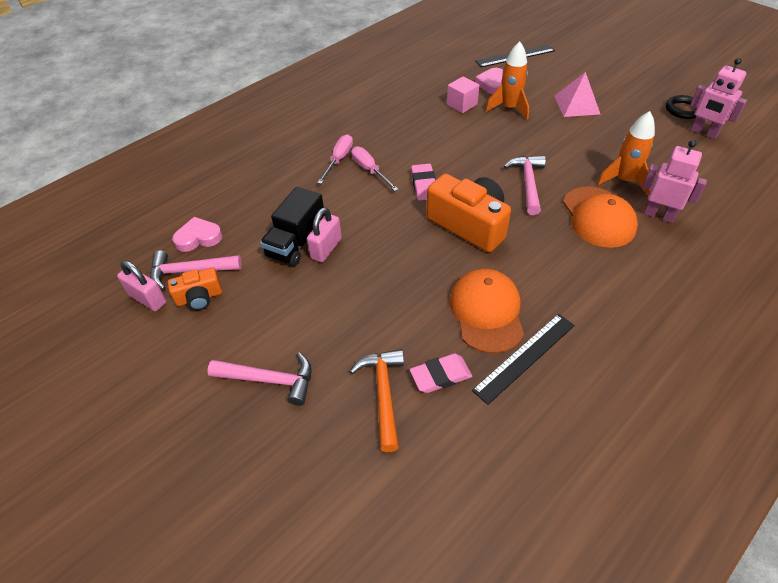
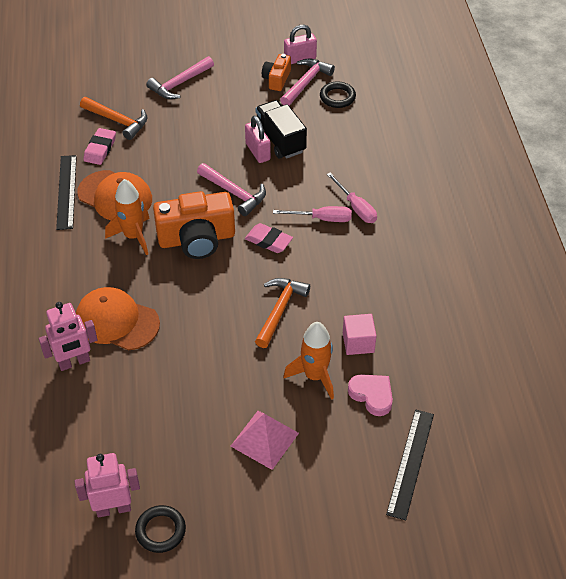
camera: 125 degrees right, 0 degrees up
(198, 237) = (337, 97): pink heart -> black ring
(480, 146) = (280, 310): none -> orange hammer
(528, 183) = (199, 307): pink hammer -> pink hammer (234, 193)
(623, 180) = (131, 376): orange rocket -> orange rocket (133, 236)

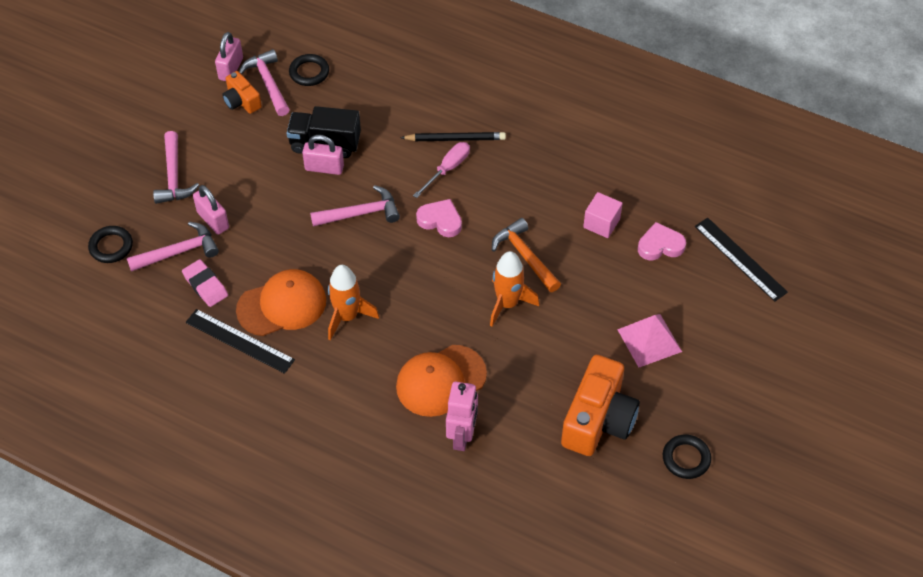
camera: 55 degrees left, 5 degrees up
(95, 88) = (111, 246): none -> black ring
(113, 508) = (641, 481): pink robot -> none
(117, 121) = (178, 252): orange hammer -> pink hammer
(159, 122) = (213, 220): none -> pink padlock
(197, 239) = (392, 271): orange camera -> orange camera (598, 419)
(268, 241) = (440, 220): pink eraser -> pink heart
(315, 376) = (612, 271): orange rocket -> orange rocket (507, 304)
(356, 207) = (455, 139): pink screwdriver -> black pencil

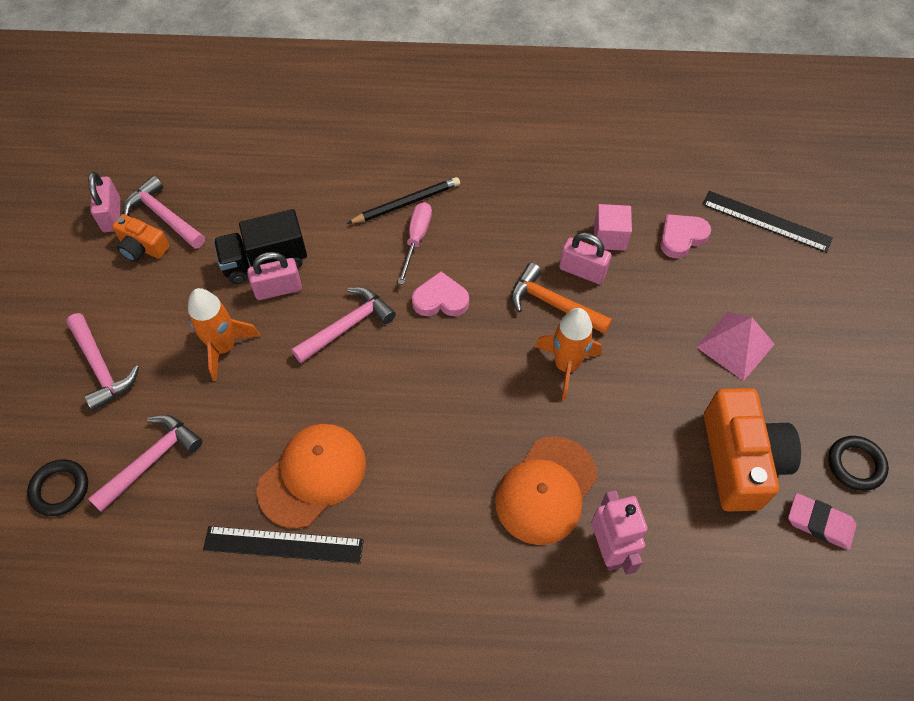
camera: 25 degrees left, 5 degrees up
(205, 285) = (206, 490): pink eraser -> pink eraser (819, 523)
(213, 220) = (176, 403): pink padlock -> pink padlock (582, 271)
(309, 72) = (206, 188): black ring -> none
(347, 316) = (397, 457): orange rocket -> orange rocket (224, 347)

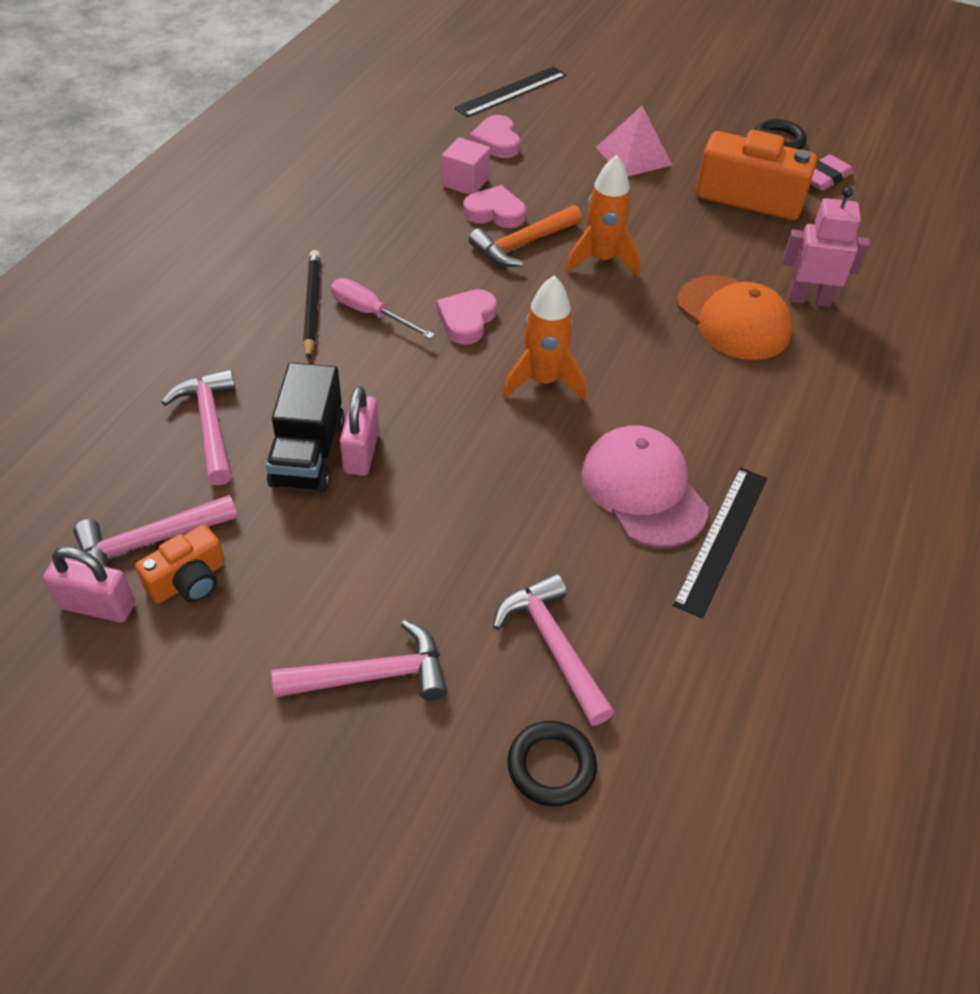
camera: 70 degrees left, 10 degrees down
(224, 347) = (418, 528): orange rocket -> orange rocket (543, 381)
(312, 476) = (643, 490): orange cap -> pink cap
(347, 326) = (456, 405): pink hammer -> pink hammer (210, 425)
(582, 271) = (495, 212): pink padlock -> pink heart

